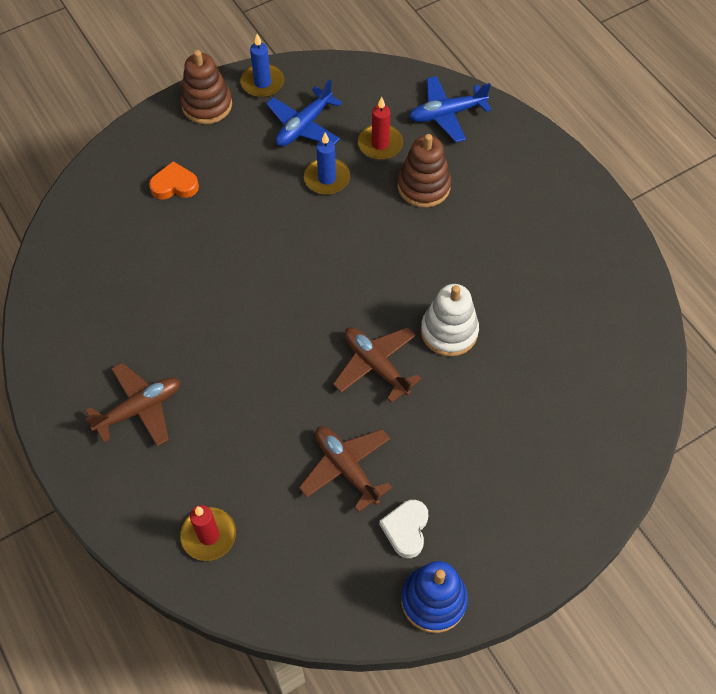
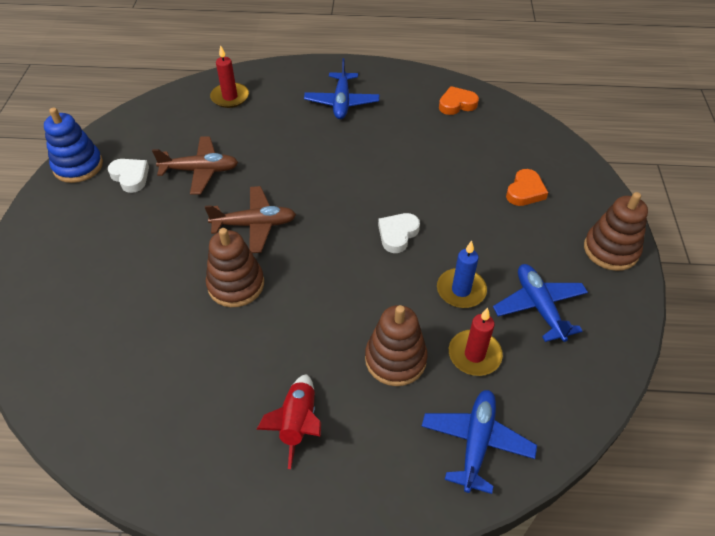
camera: 125 degrees right, 10 degrees down
(71, 298) = (457, 104): none -> orange heart
(139, 409) = (341, 102): brown plane -> blue plane
(262, 83) = (619, 303): blue candle -> none
(300, 250) = (397, 234): none -> white heart
(449, 331) = (236, 284): white stacking toy -> brown stacking toy
(521, 213) = (298, 423): none -> red rocket

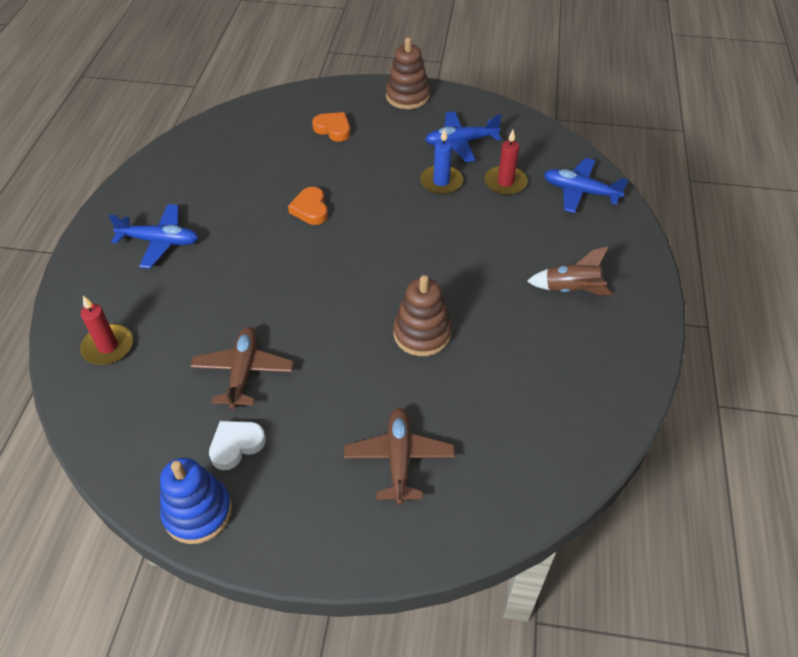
camera: 85 degrees left, 0 degrees up
(254, 225) = (341, 319): brown plane -> brown plane (399, 459)
(298, 423) = (571, 290): red rocket -> brown rocket
(395, 359) = (509, 227): brown stacking toy -> none
(397, 234) = (372, 214): white heart -> none
(457, 104) = (197, 154): orange heart -> orange heart (310, 209)

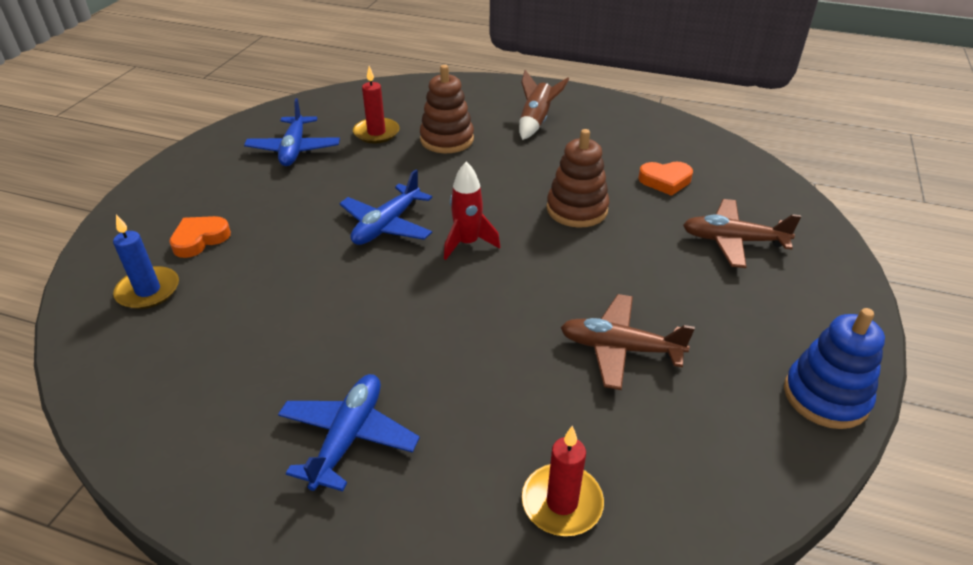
camera: 80 degrees left, 10 degrees down
(236, 445) = (729, 359): white heart -> none
(310, 209) = (351, 272): orange heart -> orange heart (665, 181)
(356, 267) = (467, 243): none -> red rocket
(407, 96) = (179, 174): brown stacking toy -> brown stacking toy (447, 139)
(441, 182) = (353, 170): blue candle -> blue candle (148, 291)
(580, 191) = (410, 97): blue plane -> blue plane (387, 225)

